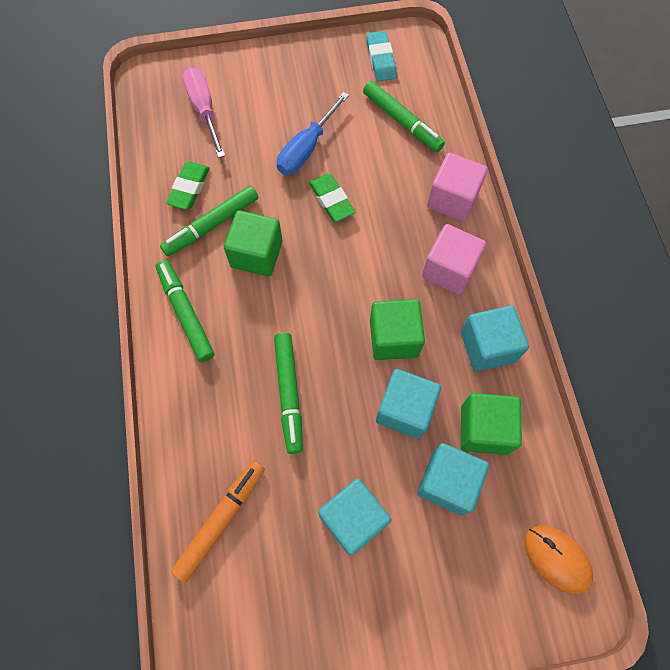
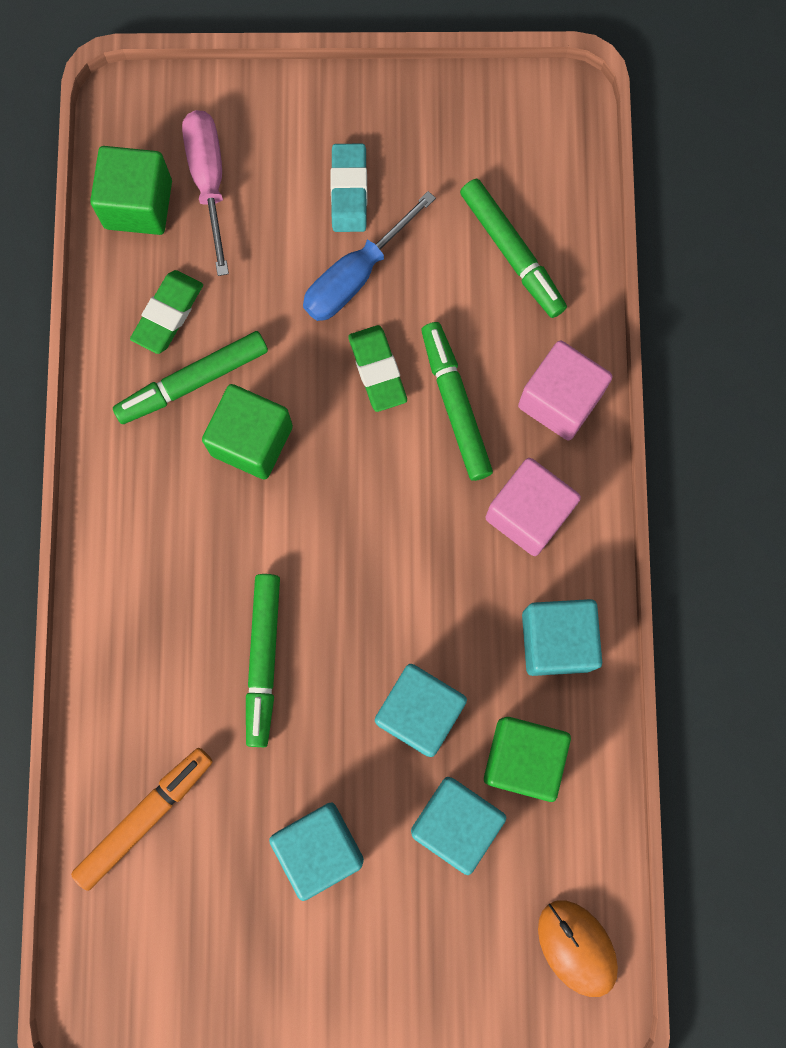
camera: 10 degrees right, 10 degrees up
(186, 313) = (137, 515): green marker -> green marker (455, 404)
(381, 59) = (502, 133): turquoise eraser -> turquoise eraser (349, 191)
(394, 338) = (425, 604): green cube -> green cube (138, 204)

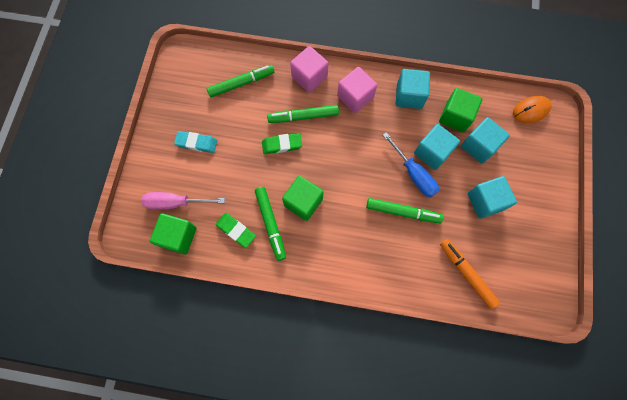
camera: 80 degrees left, 5 degrees down
(356, 275) = (236, 146): blue screwdriver -> blue screwdriver (413, 174)

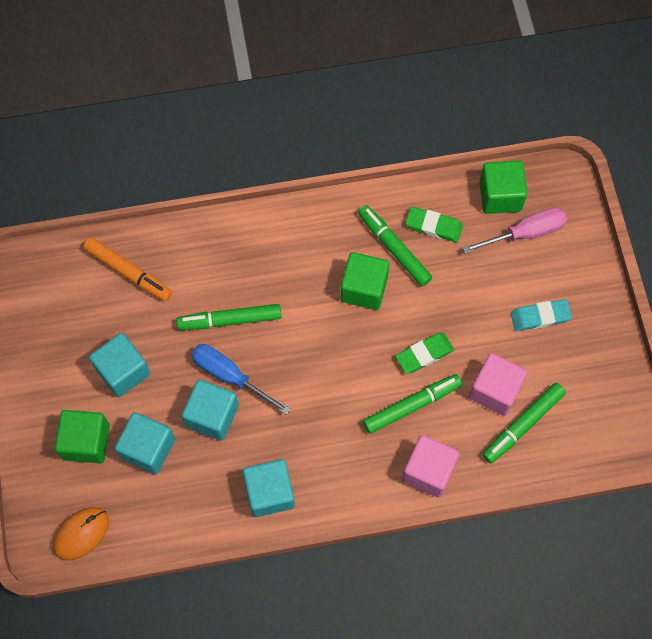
camera: 160 degrees right, 5 degrees down
(355, 97) = (349, 462): pink cube -> pink cube (495, 390)
(455, 117) = (192, 483): green cube -> green cube (86, 442)

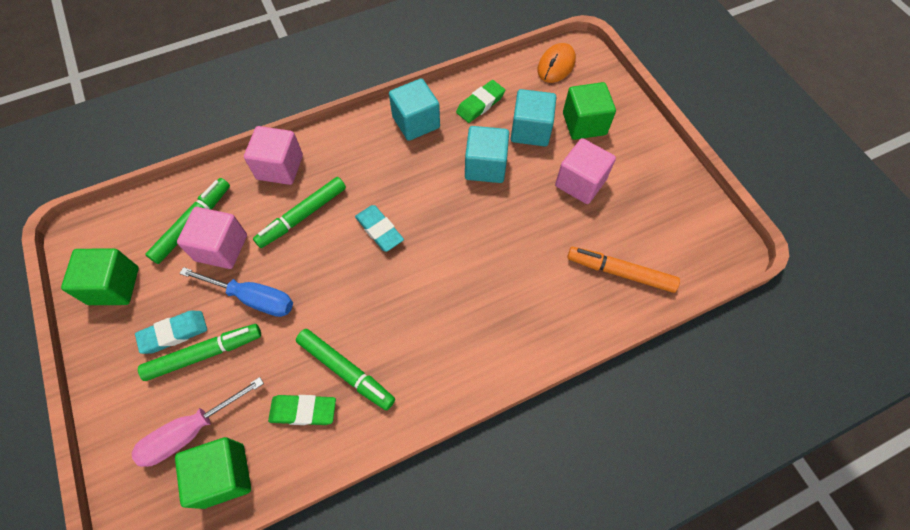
camera: 165 degrees right, 5 degrees down
(123, 371) = (580, 183): turquoise cube -> pink cube
(230, 320) = (500, 251): green marker -> green marker (204, 354)
(230, 376) = (481, 201): blue screwdriver -> blue screwdriver (253, 298)
(338, 370) = (379, 230): none -> turquoise eraser
(364, 288) = (371, 316): green cube -> green cube (114, 286)
(424, 354) = (296, 265): green eraser -> green eraser (480, 104)

